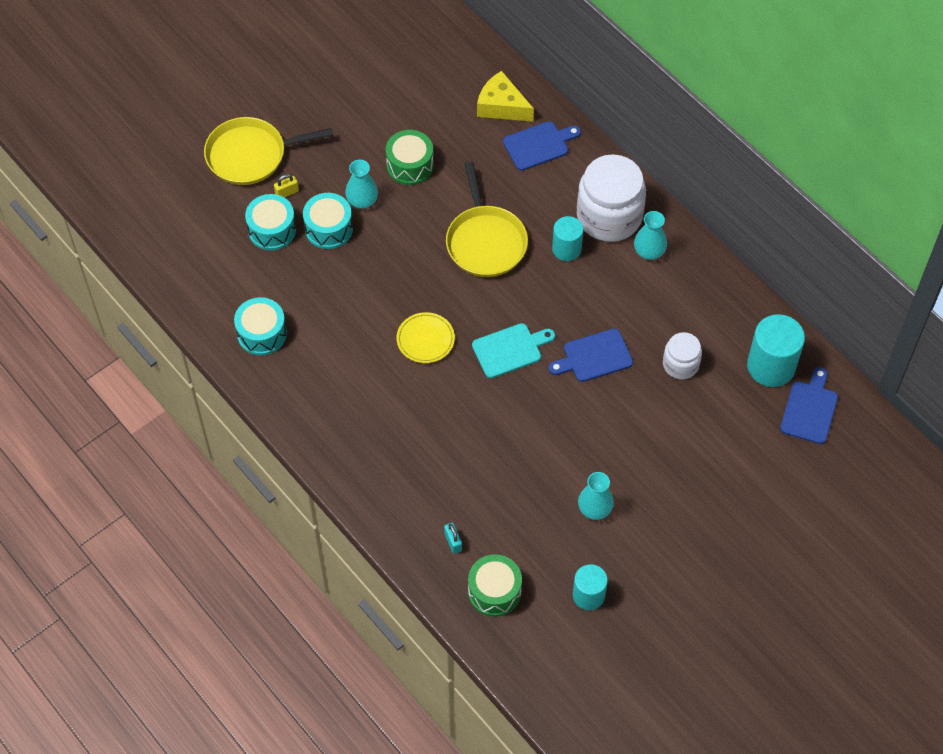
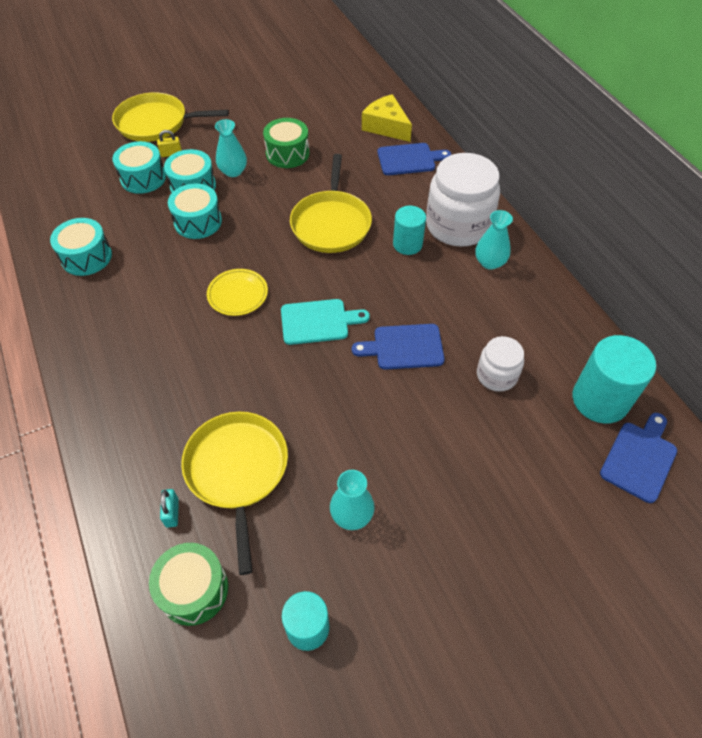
camera: 15 degrees right, 5 degrees down
(352, 269) = (198, 221): none -> turquoise drum
(491, 497) = (237, 471): none -> yellow pan

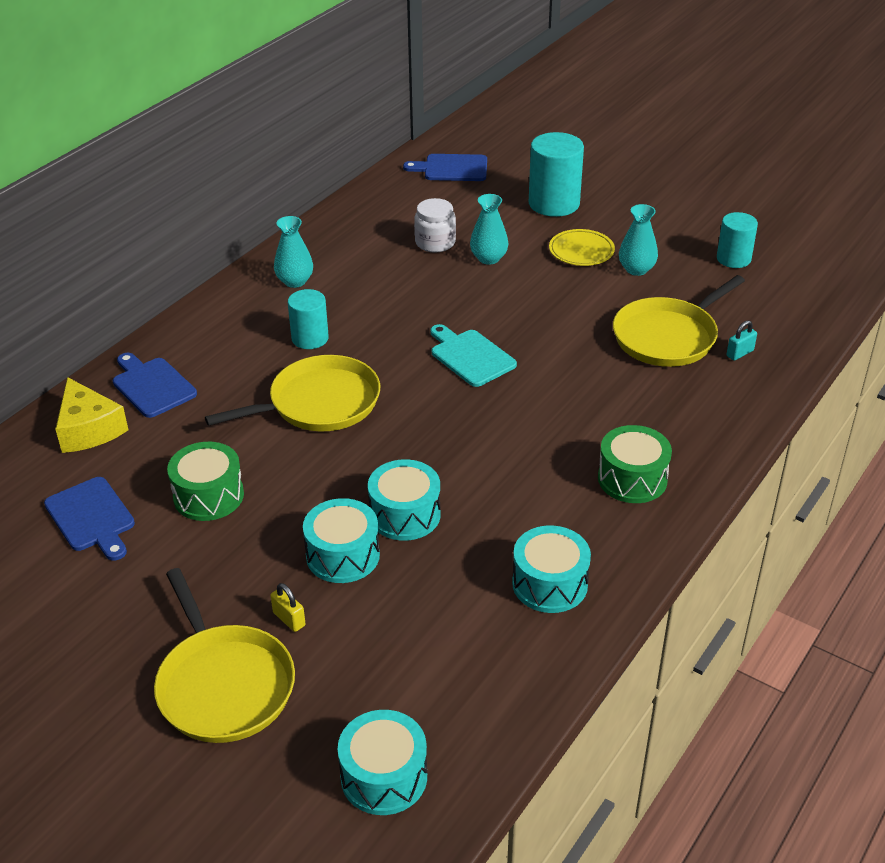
camera: 120 degrees left, 15 degrees down
(143, 178) = (364, 619): turquoise drum -> turquoise drum (384, 776)
(194, 589) = (775, 315): green drum -> green drum (632, 479)
(233, 171) = (283, 531): turquoise vase -> turquoise vase (488, 258)
(238, 294) = (487, 425): yellow plate -> yellow plate (581, 251)
(386, 126) = (89, 429): yellow cheese -> yellow cheese turned 45 degrees counterclockwise
(404, 347) = (451, 297): blue cutting board -> blue cutting board (91, 517)
(458, 225) = (252, 315): white jar -> none
(600, 400) = (413, 193): turquoise cylinder -> turquoise cylinder (554, 203)

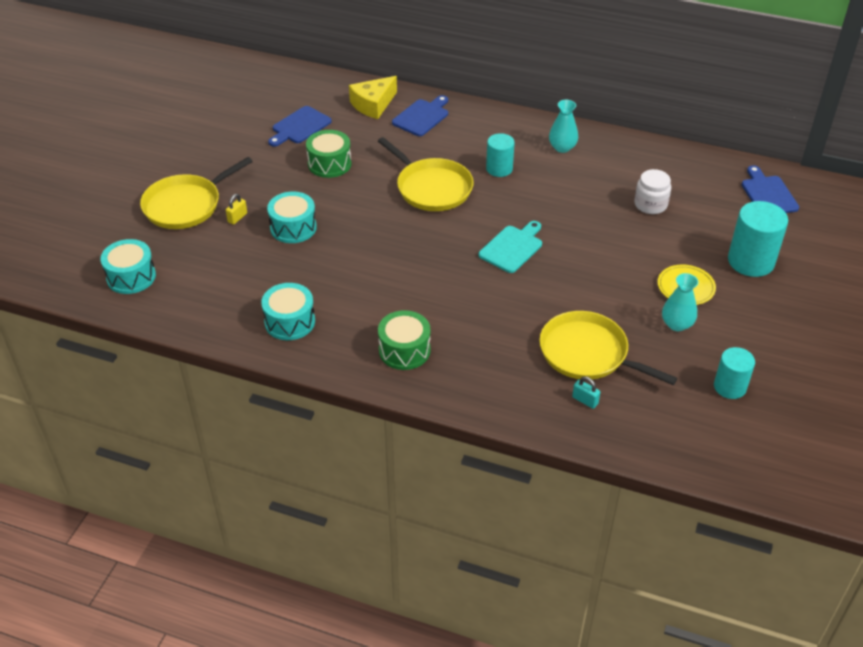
camera: 75 degrees right, 5 degrees up
(405, 515) = (336, 246): turquoise drum -> none
(488, 258) = (645, 236): turquoise vase -> none

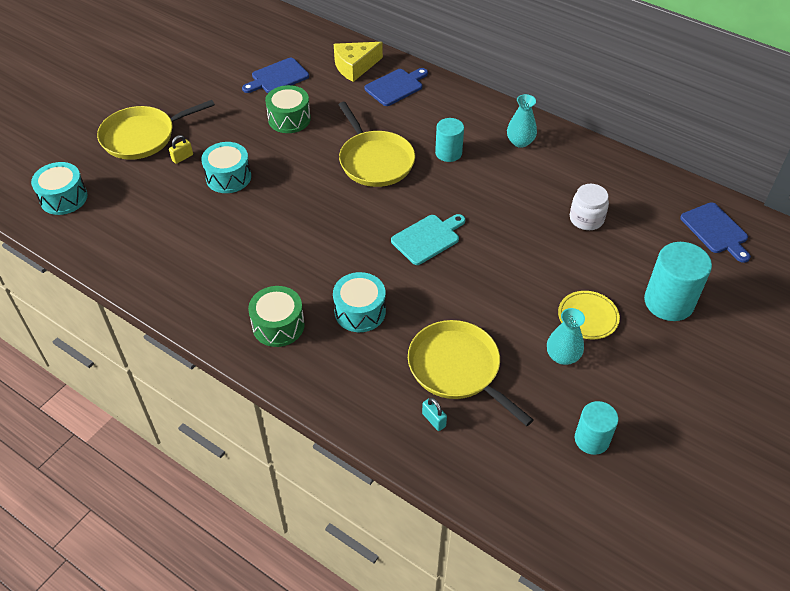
camera: 15 degrees right, 5 degrees up
(290, 322) = (184, 272): turquoise drum -> turquoise drum (360, 311)
(768, 194) = (716, 230): blue cutting board -> blue cutting board turned 150 degrees clockwise

